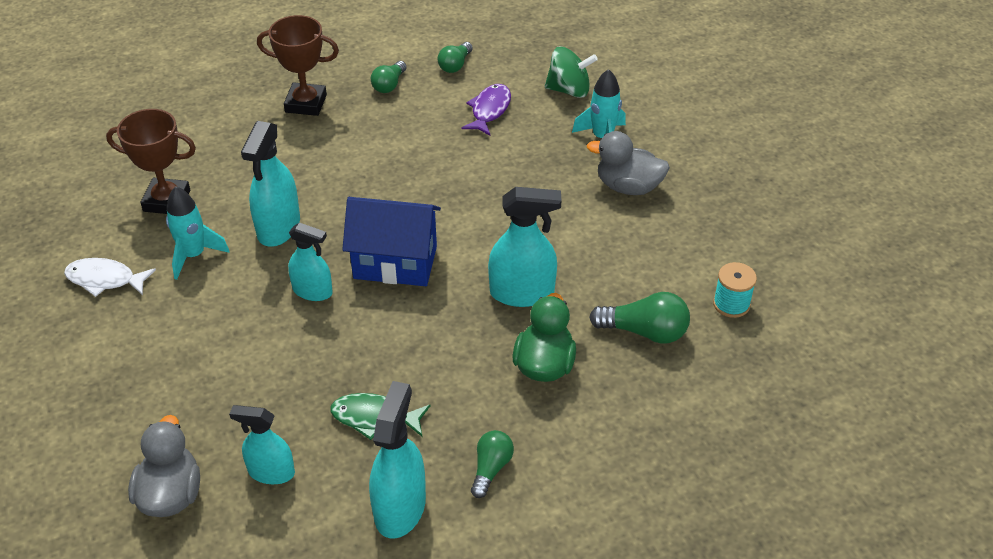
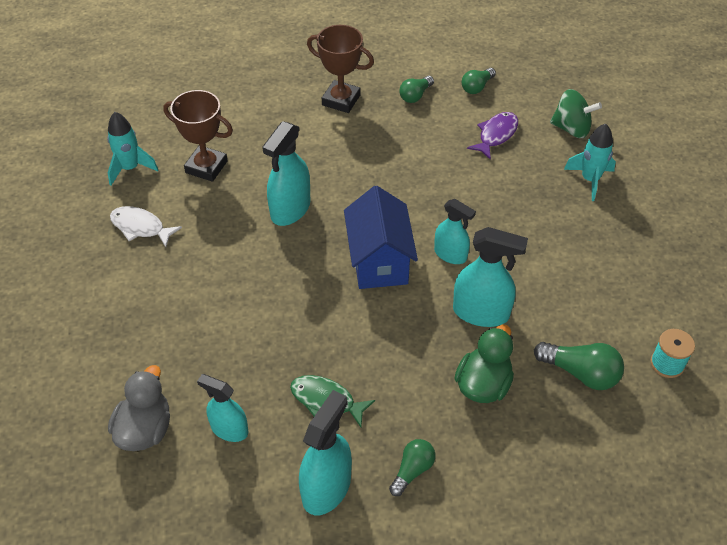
camera: 15 degrees right, 5 degrees up
(194, 255) = (216, 220): turquoise rocket -> turquoise rocket (130, 168)
(312, 291) = (304, 273): turquoise spray bottle -> turquoise spray bottle (450, 254)
(395, 262) = (379, 261): blue house -> blue house turned 60 degrees clockwise
(628, 187) = (601, 231): grey duck -> none

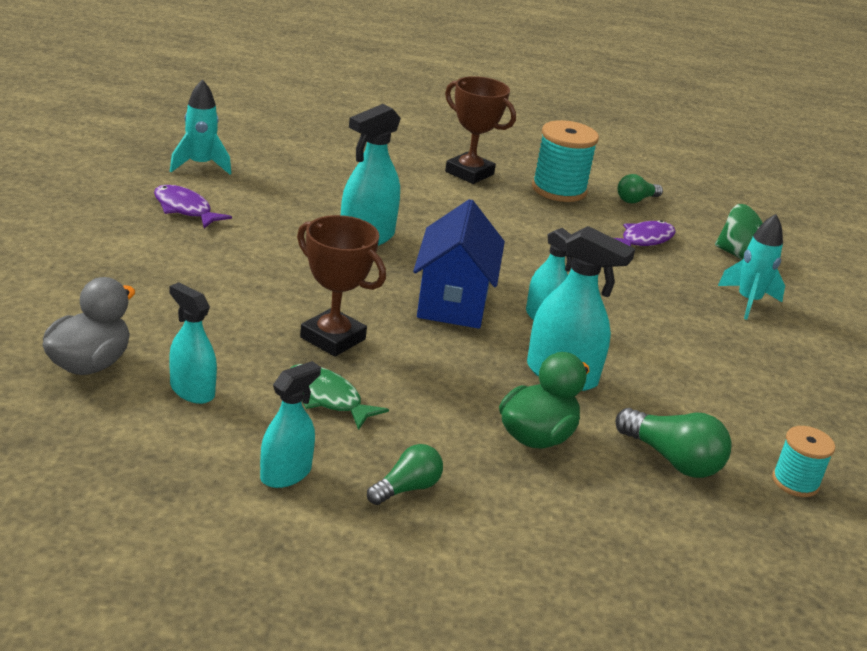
camera: 10 degrees right, 20 degrees down
(140, 227) = (185, 209): white fish -> purple fish
(206, 167) = (287, 184): brown trophy -> brown trophy (332, 338)
(326, 488) = (286, 474): turquoise spray bottle -> turquoise spray bottle, size x0.66
(415, 95) = (559, 189): green light bulb -> turquoise spool

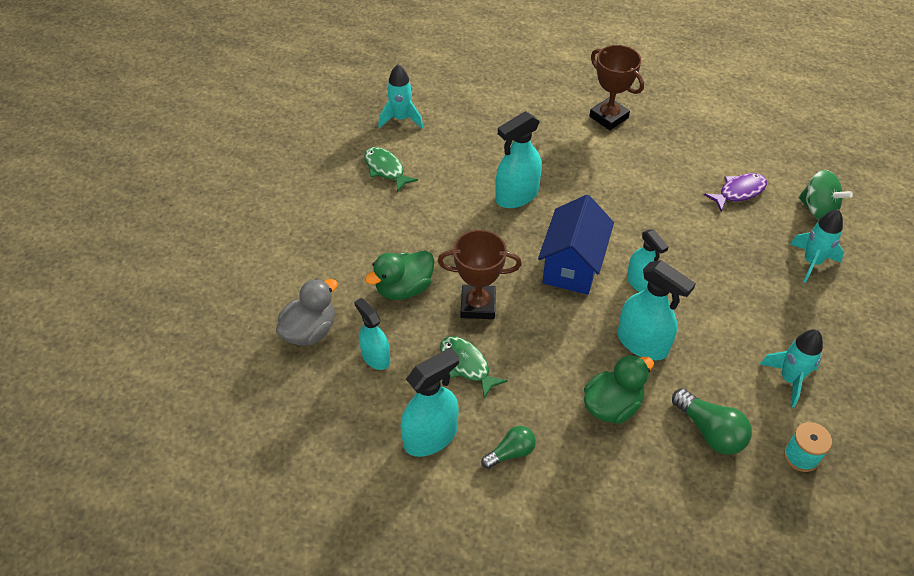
camera: 15 degrees right, 20 degrees up
(185, 209) = (386, 169): purple fish -> green fish
(225, 321) = (404, 288): none -> green duck
(286, 474) = (430, 436): turquoise spray bottle -> turquoise spray bottle, size x1.52
(332, 338) = (478, 305): brown trophy -> brown trophy turned 45 degrees counterclockwise
(559, 189) = (679, 134): turquoise spool -> none
(636, 200) = (742, 144): green light bulb -> none
(756, 407) = (789, 379): none -> turquoise rocket

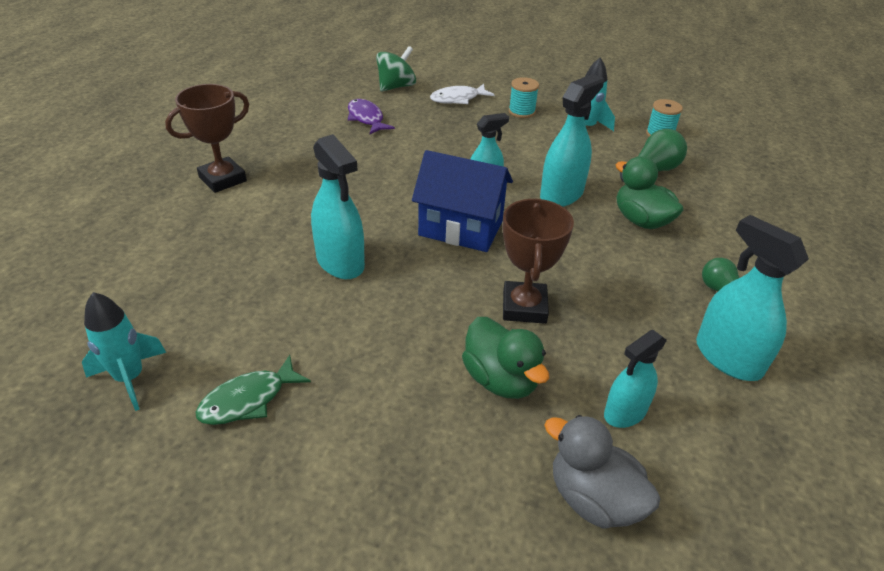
camera: 90 degrees left, 10 degrees down
(467, 365) = (617, 321): green fish -> none
(804, 319) = (521, 112): none -> turquoise spool
(811, 262) = (458, 99): turquoise rocket -> white fish

